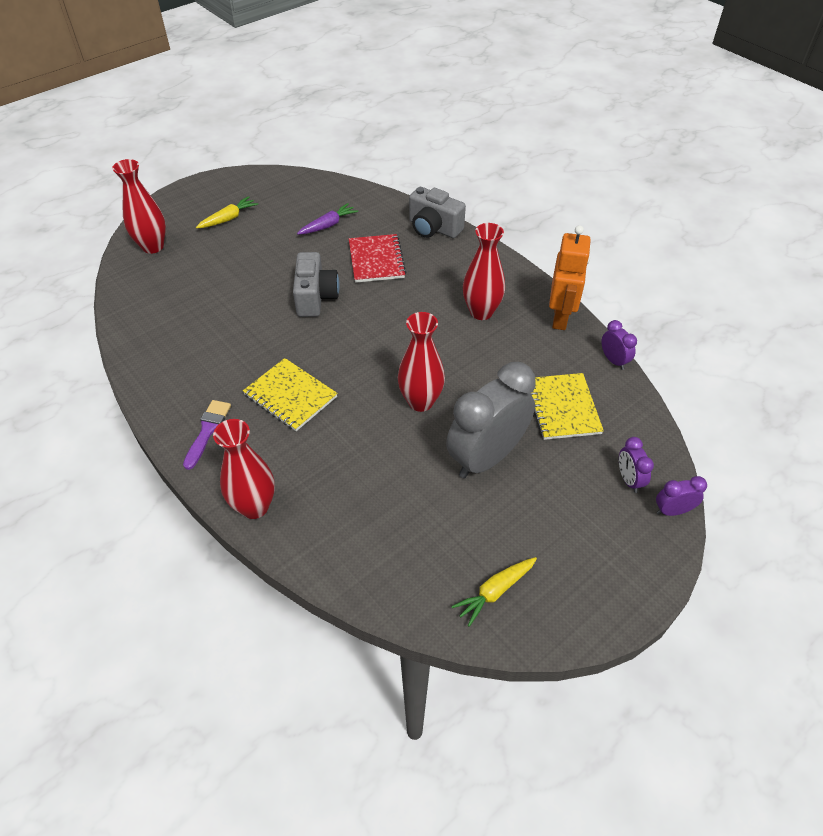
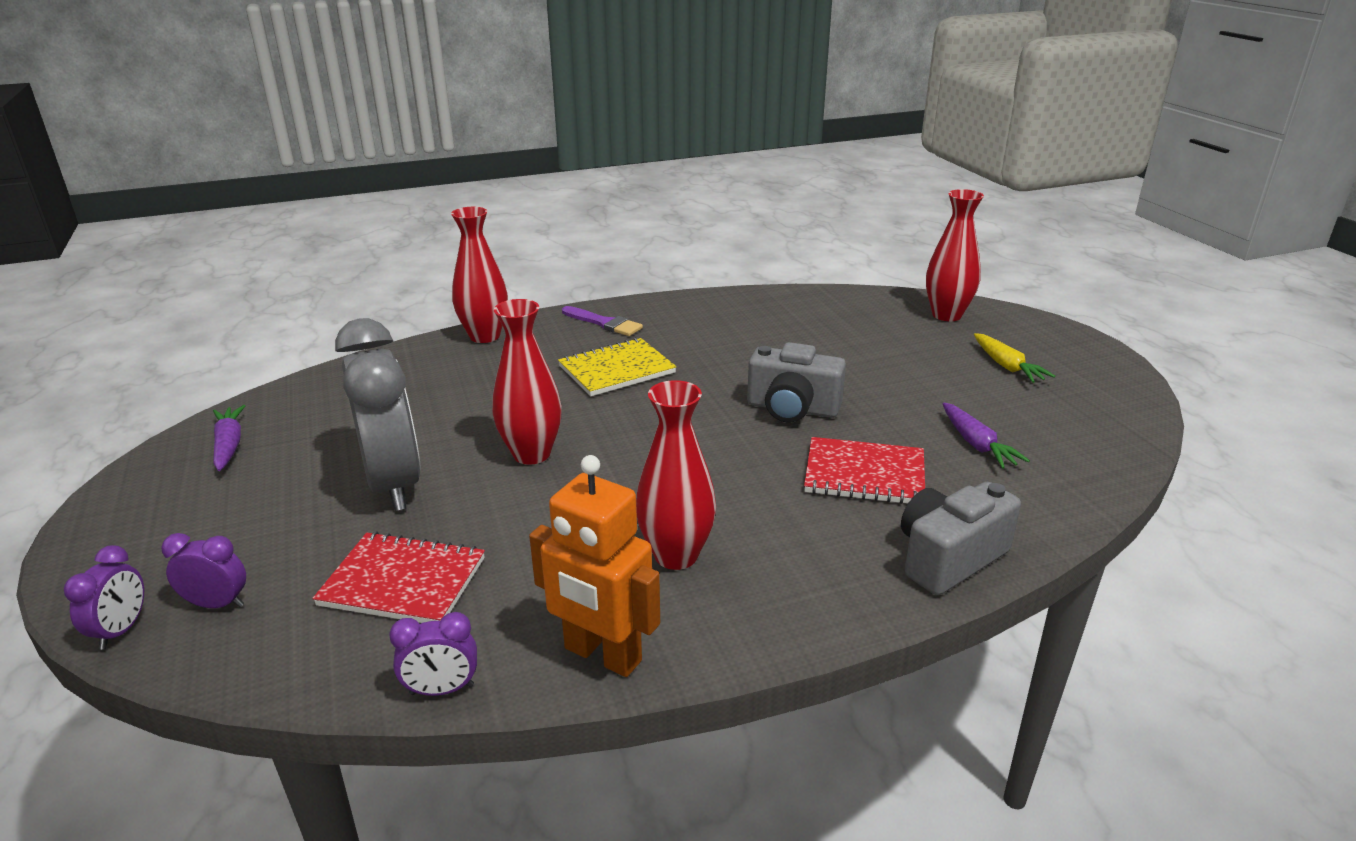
camera: 110 degrees right, 20 degrees down
(495, 591) = (229, 445): yellow carrot -> purple carrot
(562, 408) = (403, 582): yellow notebook -> red notebook

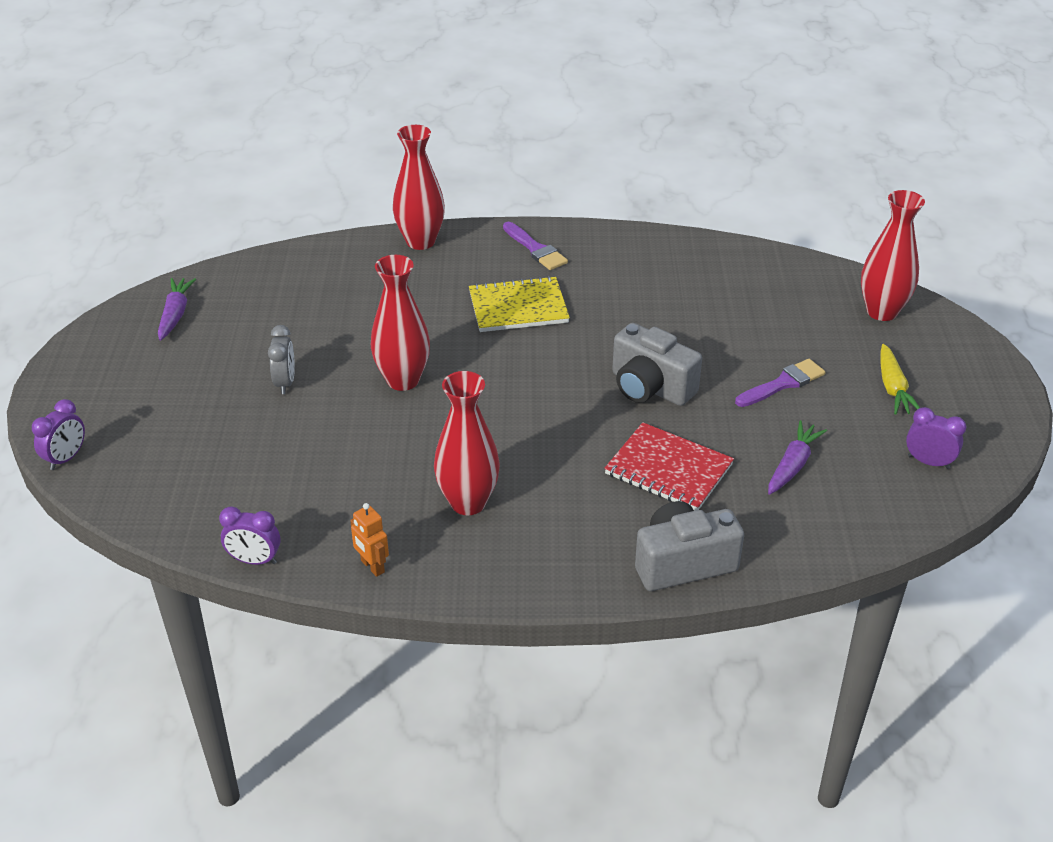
camera: 20 degrees right, 10 degrees up
(217, 604) = (131, 455): purple clock -> purple clock (928, 462)
(394, 484) = (285, 382): grey clock -> grey clock, size x0.44
(403, 582) = (260, 471): red notebook -> none
(602, 655) = (372, 566): orange robot -> orange robot, size x0.49
(911, 382) = (783, 383): none -> purple brush
(976, 444) = (792, 465): purple carrot -> purple carrot turned 150 degrees counterclockwise

